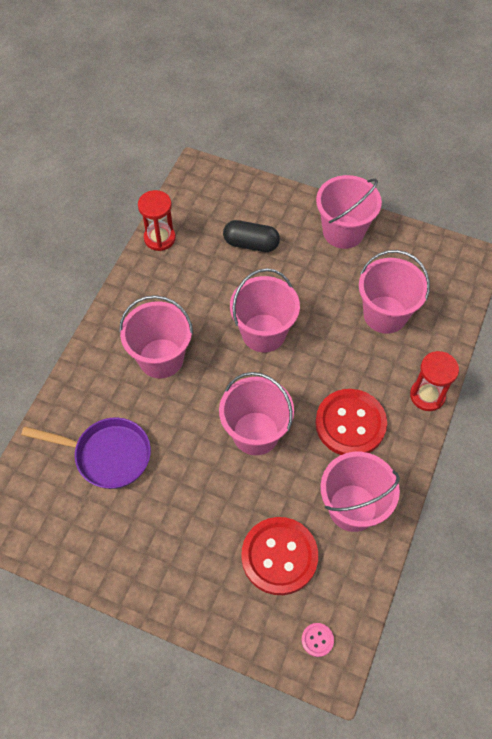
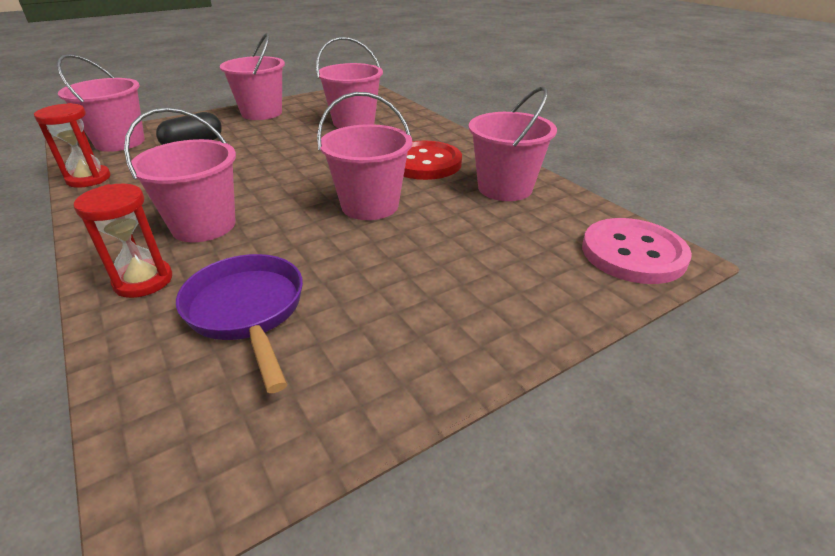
camera: 55 degrees left, 25 degrees down
(107, 455) = (247, 312): purple pan -> purple pan turned 75 degrees counterclockwise
(263, 333) = (281, 167): pink bucket -> pink bucket (120, 142)
(279, 556) = (518, 241): red button -> none
(317, 640) = (633, 253): pink button -> pink button, size x2.49
(427, 395) = (442, 131): red hourglass -> red hourglass (143, 281)

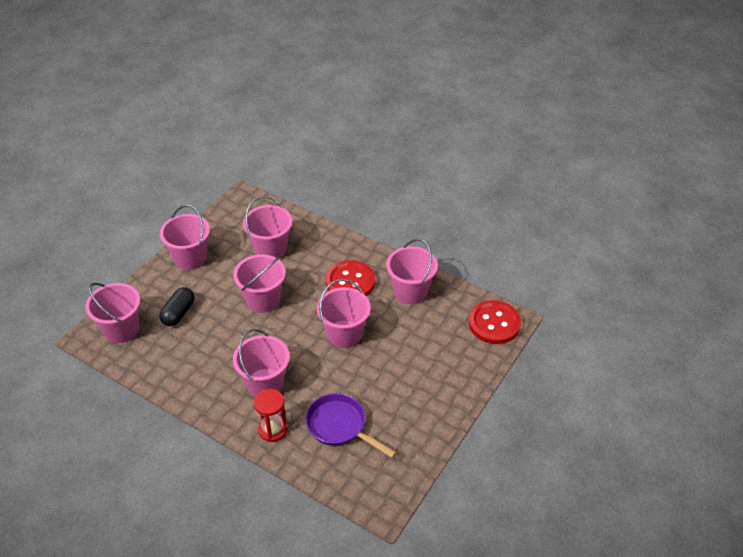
camera: 25 degrees left, 10 degrees up
(88, 179) = (147, 372): red hourglass -> none
(299, 154) = (263, 300): none -> pink bucket
(633, 253) = (494, 323): pink button -> red button

